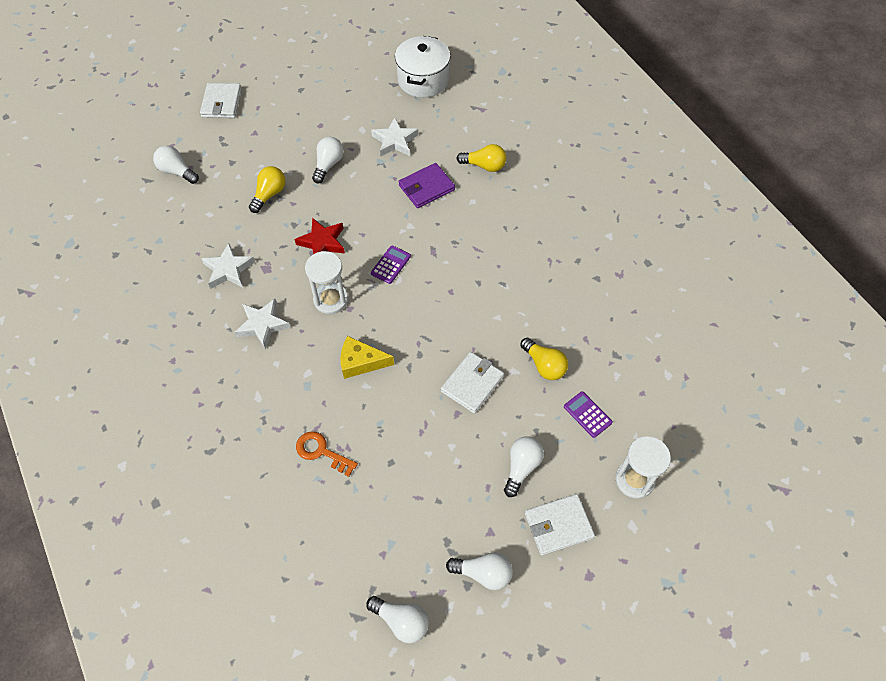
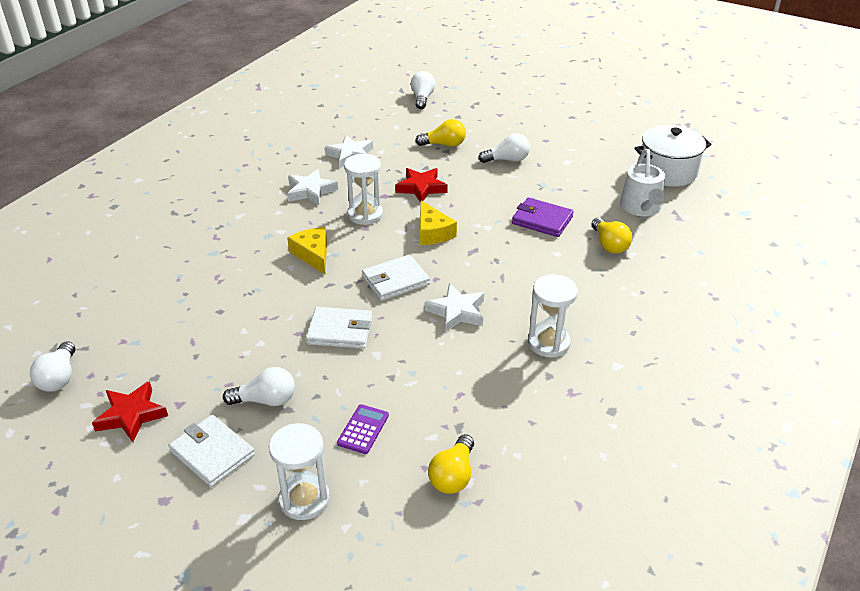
camera: 60 degrees right, 20 degrees down
(221, 103) = (512, 89): white wallet -> white wallet (395, 280)
(321, 452) = (207, 268): orange key -> none
(391, 265) = (432, 232): purple calculator -> yellow cheese
(395, 141) = (575, 183): white star -> white star (456, 312)
(455, 122) = (641, 208): none -> white watering can
(483, 573) = (131, 415): white light bulb -> red star
(544, 365) = (400, 374): yellow light bulb -> yellow light bulb (453, 476)
(566, 260) = (548, 343): none -> white hourglass

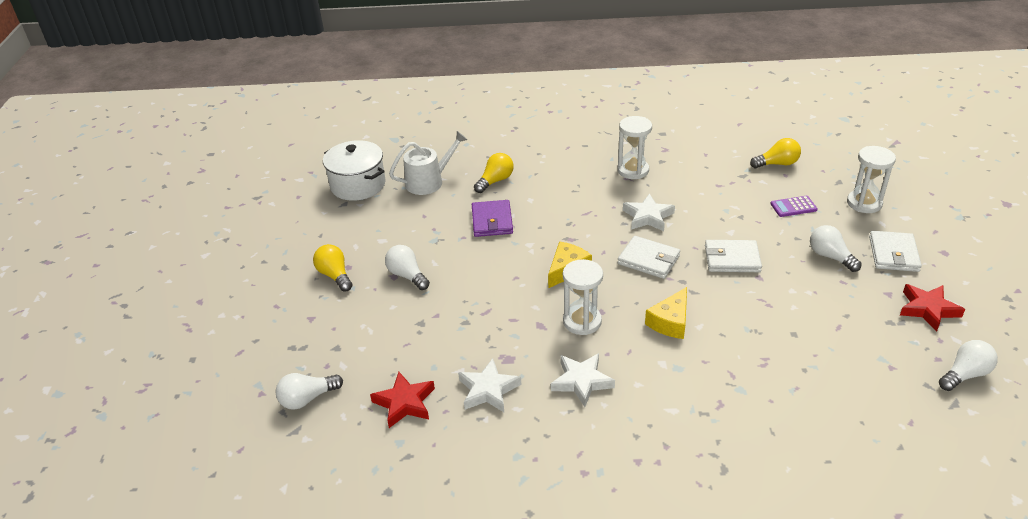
camera: 120 degrees left, 0 degrees up
(340, 331) = (732, 259): white wallet -> white wallet turned 60 degrees counterclockwise
(421, 188) = (505, 307): red star -> red star (404, 403)
(444, 144) = (409, 329): yellow light bulb -> yellow light bulb (335, 275)

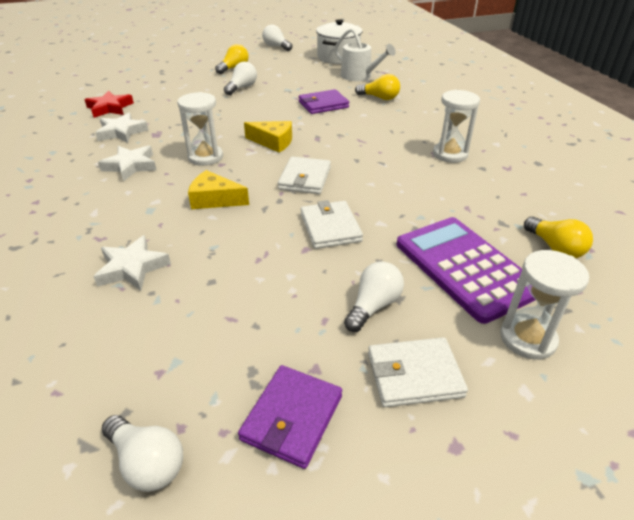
camera: 70 degrees right, 0 degrees up
(307, 399) = (115, 82): white light bulb -> white light bulb (276, 47)
(648, 217) = (375, 171): white star -> white star (132, 268)
(793, 207) = (465, 267): purple calculator -> purple calculator, size x2.39
(928, 309) = (292, 417): red star -> purple wallet

